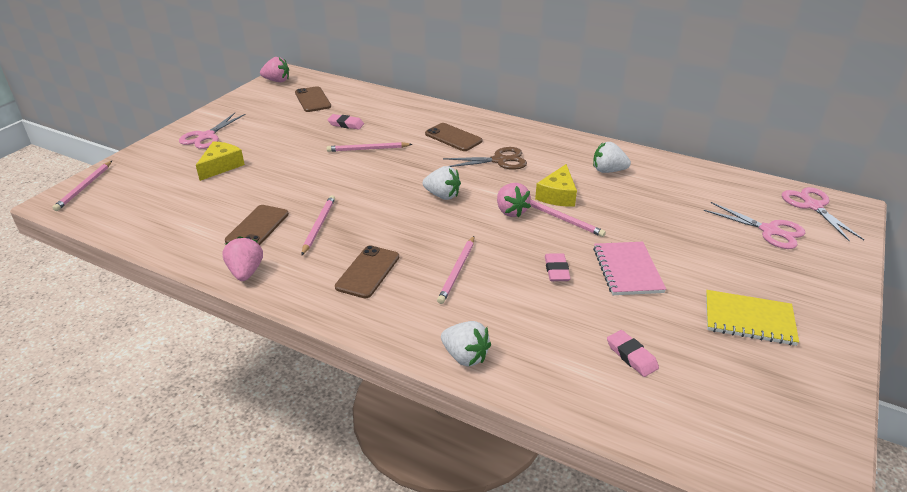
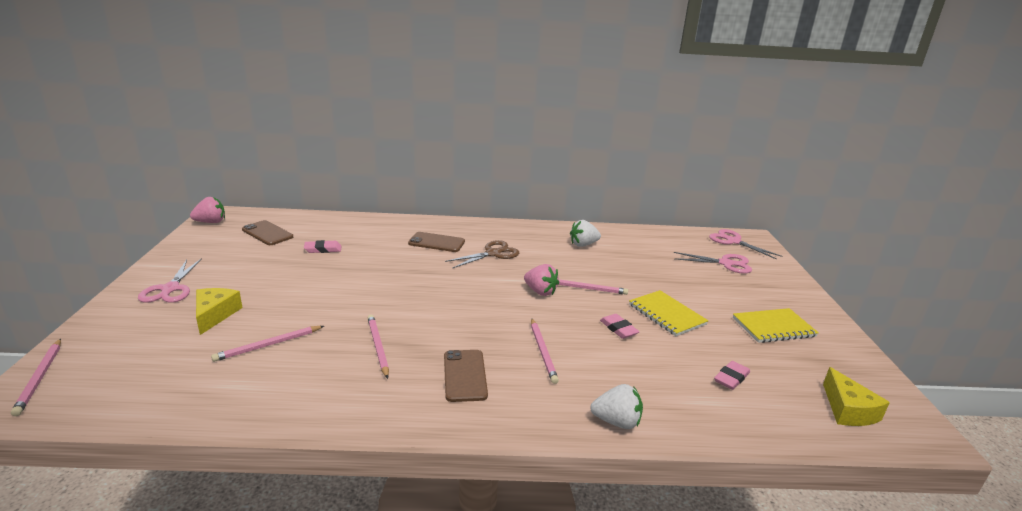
camera: 30 degrees left, 10 degrees down
(246, 272) = (338, 413): pink strawberry -> none
(257, 227) = (312, 365): brown phone -> none
(367, 149) = (365, 267): pink pencil -> pink pencil (268, 345)
(442, 195) = (471, 292): white strawberry -> none
(557, 195) = (564, 271): yellow cheese -> yellow cheese (848, 410)
(627, 270) = (666, 314): pink notebook -> yellow notebook
(631, 356) = (731, 378): pink eraser -> pink eraser turned 75 degrees counterclockwise

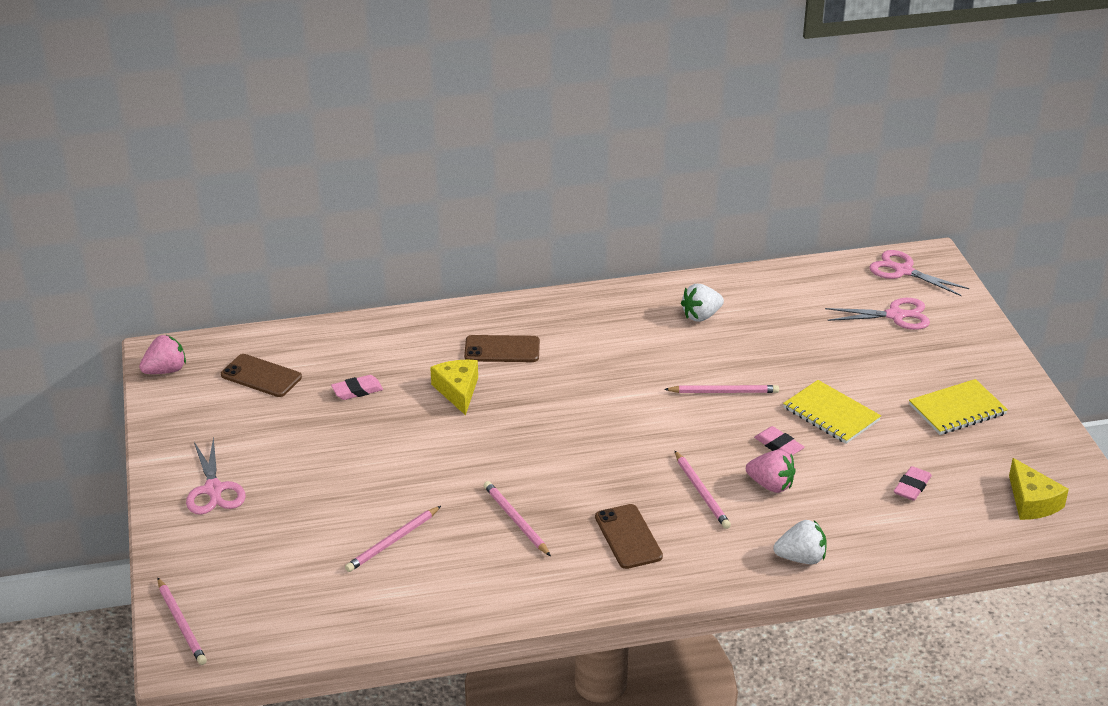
camera: 10 degrees left, 10 degrees up
(215, 315) = (300, 515): yellow cheese -> yellow cheese (457, 391)
(493, 253) = (586, 355): brown scissors -> none
(540, 292) = (670, 408): pink strawberry -> pink strawberry (771, 485)

